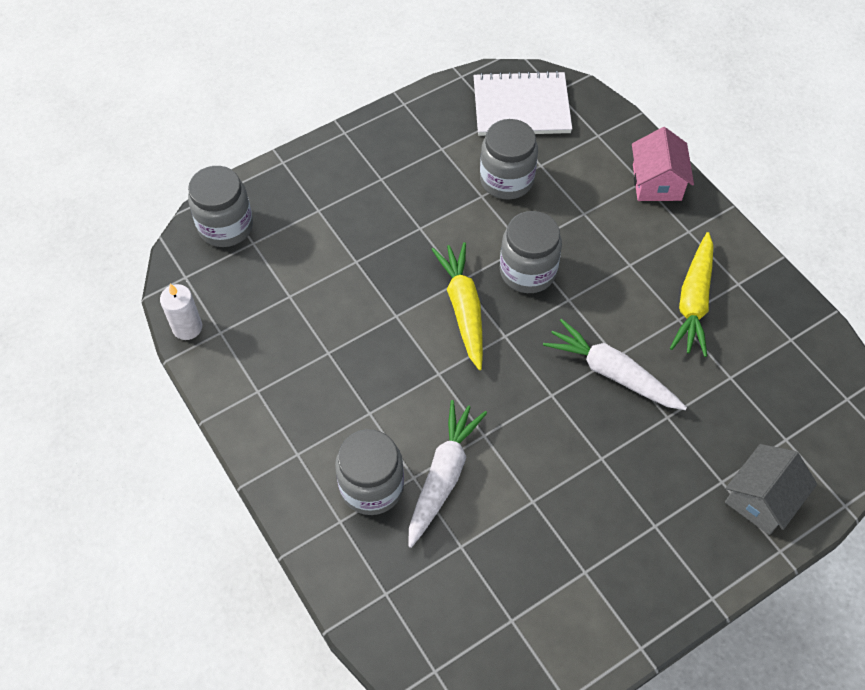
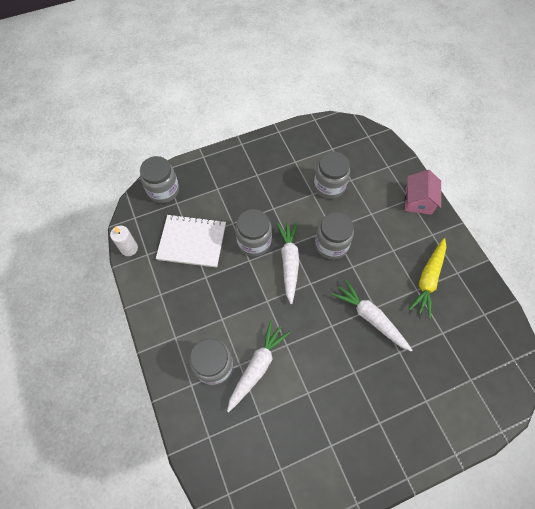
camera: 10 degrees right, 5 degrees up
(398, 285) = (254, 242): none -> grey jar
(463, 309) = (289, 262): yellow carrot -> white carrot
(521, 106) = (346, 142): white notebook -> white notebook (192, 241)
(761, 499) = (449, 417): grey house -> none

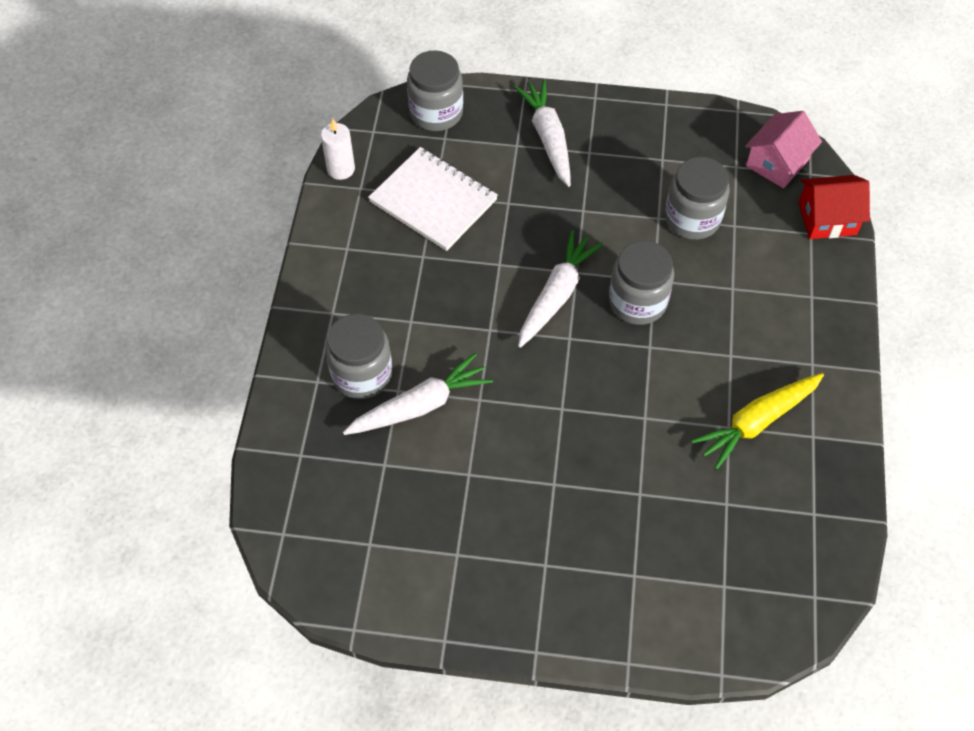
camera: 30 degrees right, 5 degrees down
(254, 242) = (523, 243): grey jar -> none
(370, 318) = (628, 427): white carrot -> white carrot (548, 138)
(390, 155) = (827, 218): none -> red house
(418, 201) = (824, 305): pink house -> pink house (777, 163)

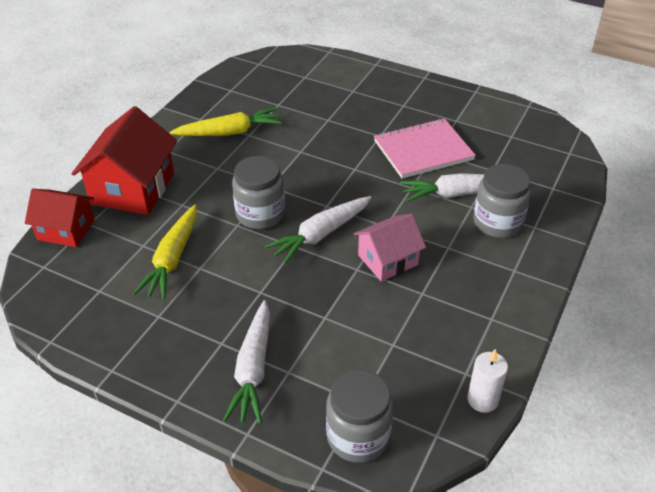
camera: 160 degrees left, 15 degrees down
(433, 201) = (395, 339): white notebook -> none
(485, 472) = (423, 150): none -> pink notebook
(692, 218) = (172, 259): grey jar -> yellow carrot
(777, 163) = (62, 283): pink house -> pink house (387, 260)
(804, 292) = (133, 188): none -> red house

